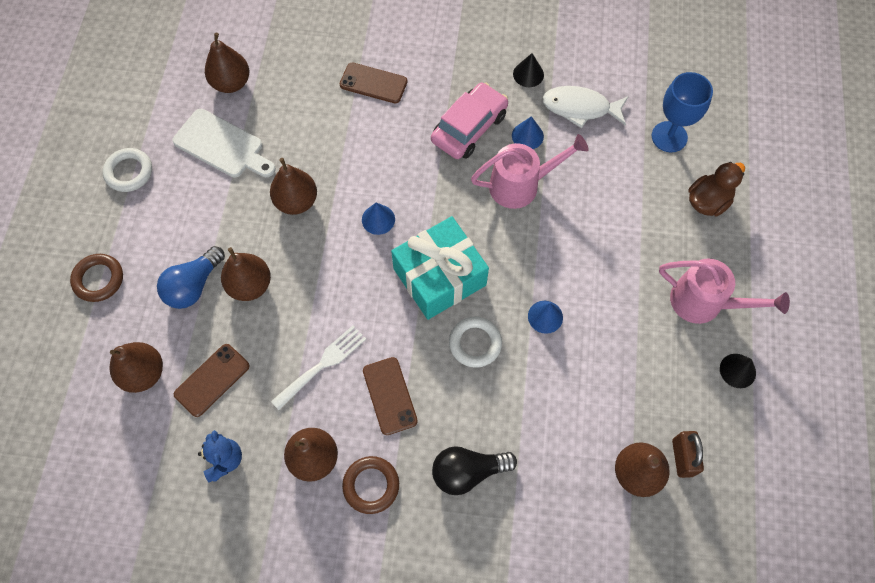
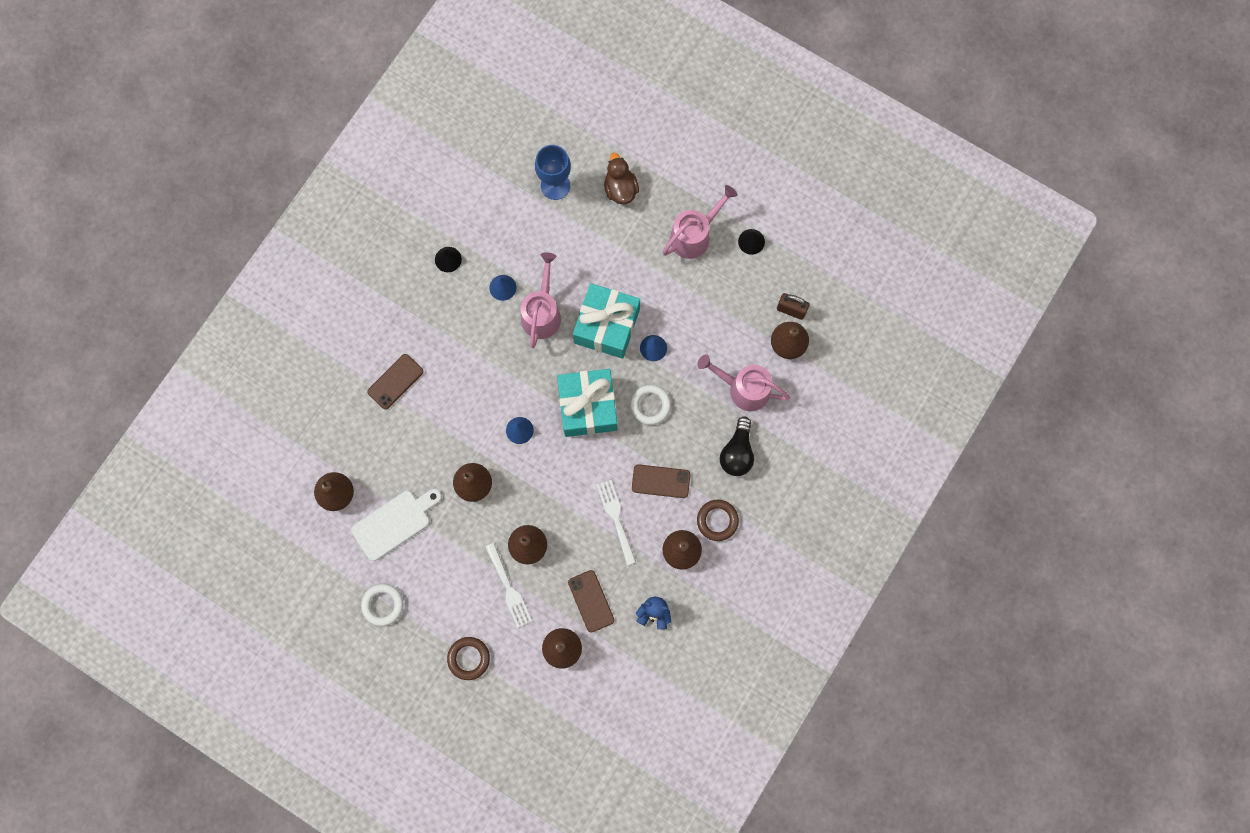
camera: 65 degrees left, 10 degrees up
(193, 286) = (509, 588): blue light bulb -> white fork
(469, 128) = (474, 327): pink car -> none
(543, 256) = (607, 326): none -> turquoise gift
(551, 443) = (743, 389): none -> pink watering can
(580, 108) = (498, 236): white fish -> none

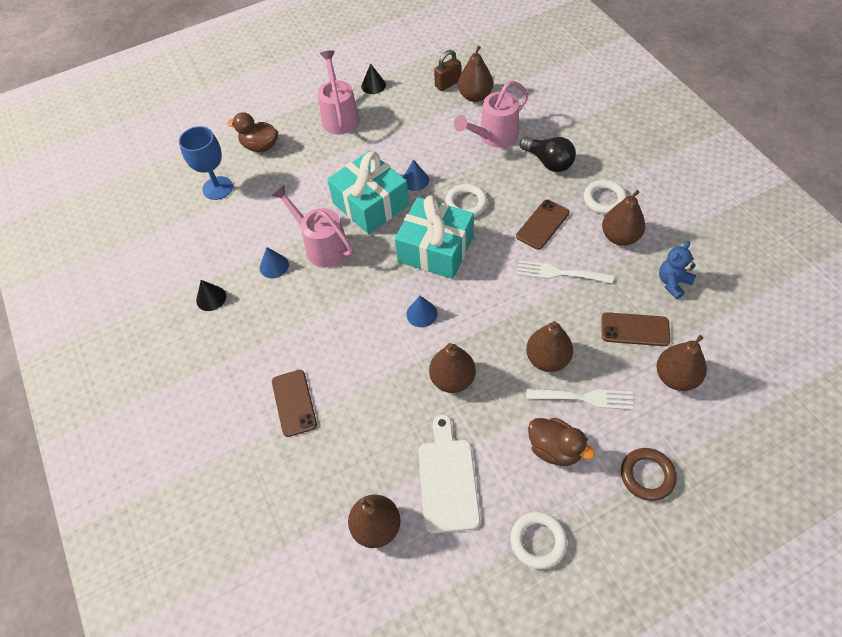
camera: 55 degrees left, 20 degrees down
(456, 586) = (555, 449): none -> brown duck
(717, 520) = (604, 199): brown ring -> white ring

